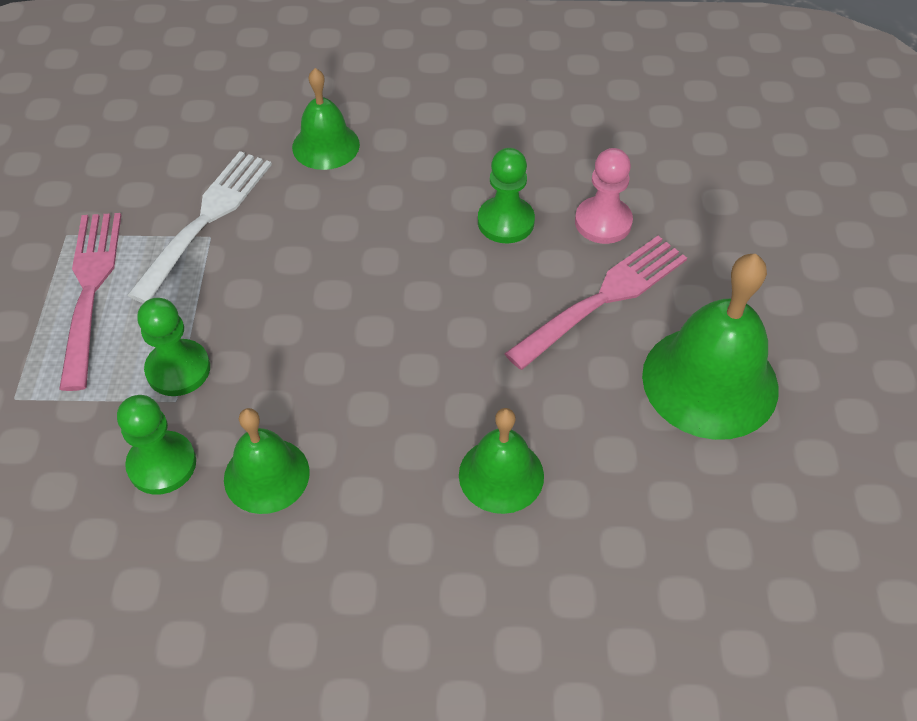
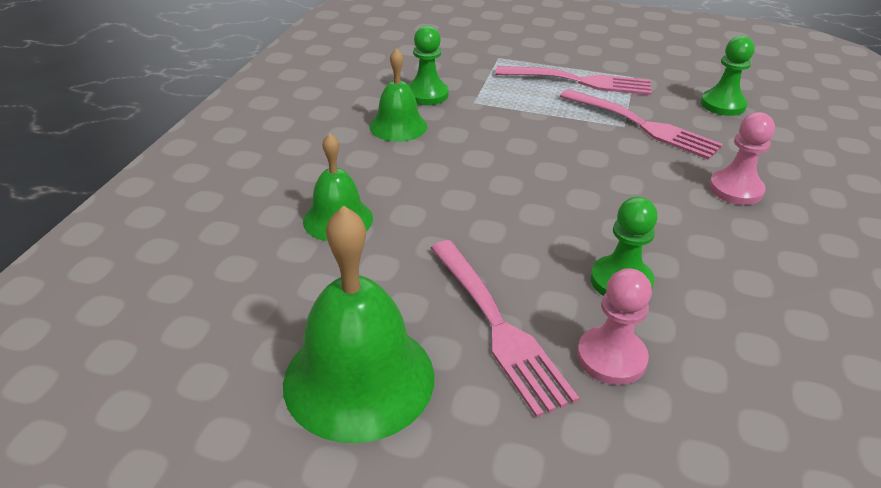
camera: 105 degrees right, 15 degrees down
(178, 369) = (499, 104): green pawn -> green pawn (723, 105)
(206, 219) = (642, 125): white fork -> pink fork
(326, 145) = (735, 189): green bell -> pink pawn

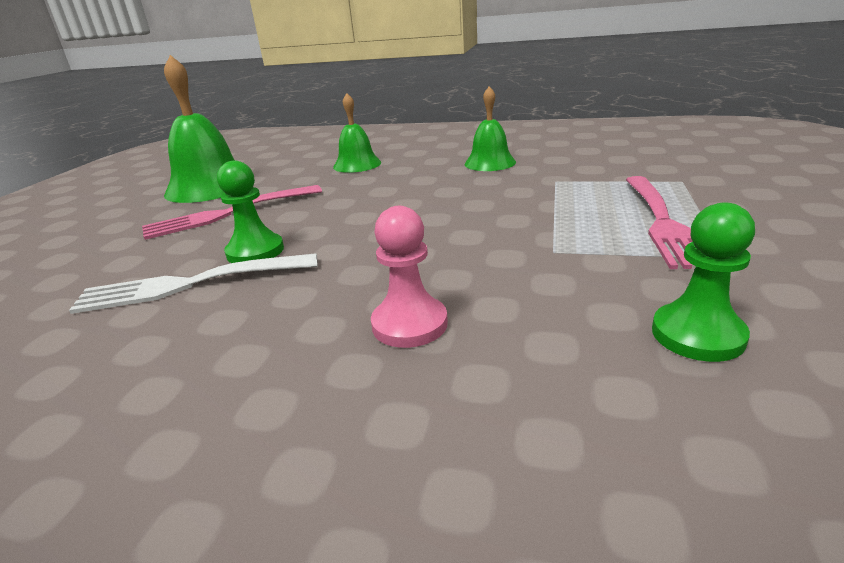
camera: 90 degrees right, 10 degrees down
(427, 94) = (556, 164): green pawn -> none
(611, 357) = (173, 249): pink pawn -> none
(642, 125) = (561, 262): pink fork -> none
(696, 318) = (190, 284): none -> white fork

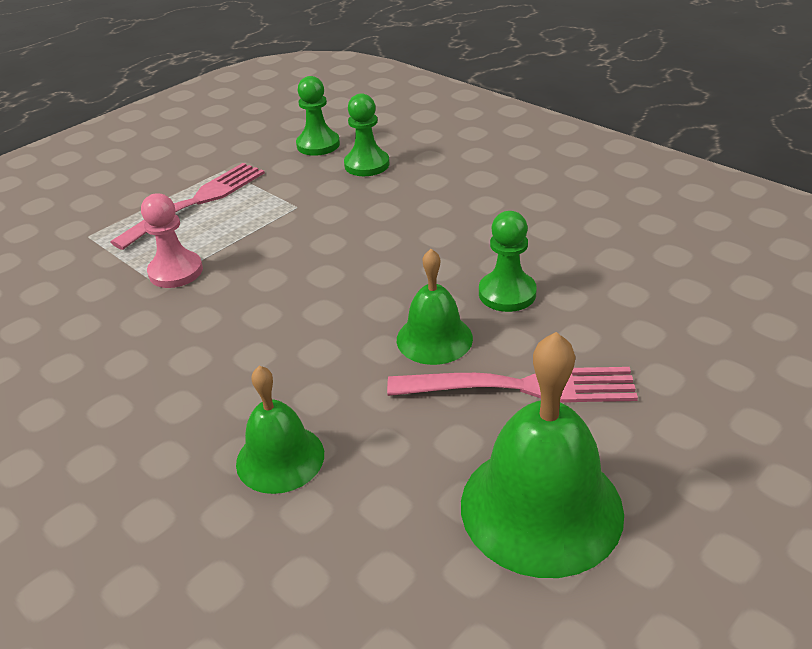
camera: 150 degrees left, 10 degrees up
(190, 284) = (570, 272): white fork -> none
(409, 324) = (436, 189): pink pawn -> pink pawn (176, 271)
(490, 163) = (143, 356): green bell -> green bell (434, 338)
(559, 327) = (367, 165): none -> green pawn

